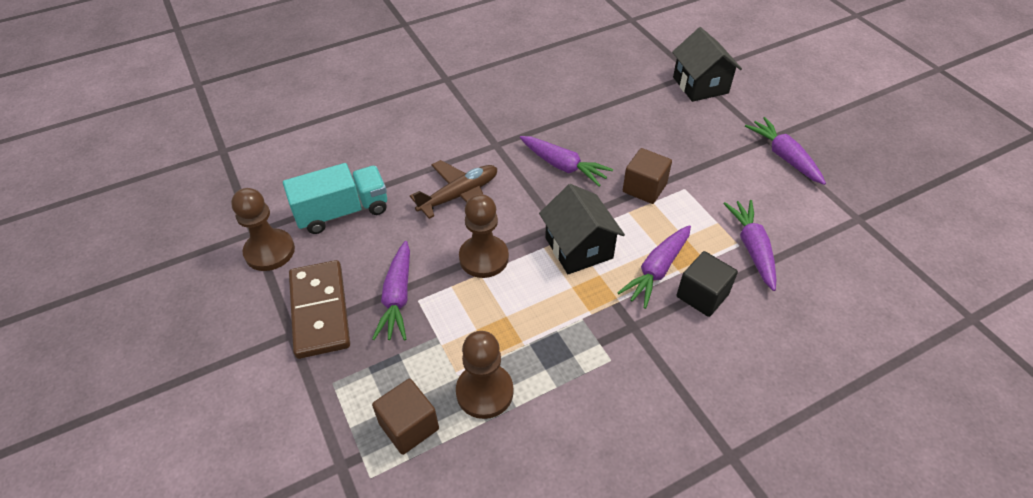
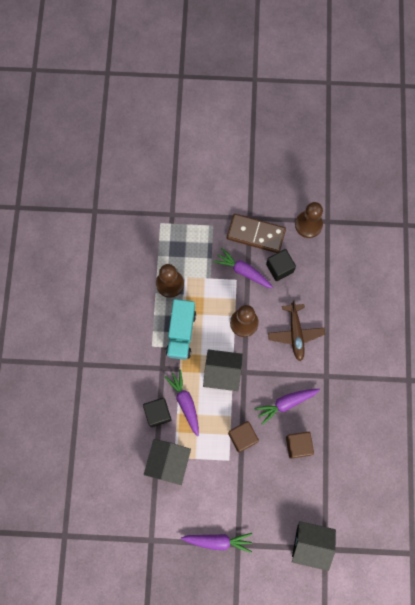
camera: 120 degrees right, 25 degrees up
(342, 212) = (317, 269): turquoise truck -> turquoise truck (181, 333)
(366, 254) = (279, 268): none -> black cube
(409, 426) = (173, 246): brown cube -> brown cube (298, 445)
(752, 248) = (168, 462): purple carrot -> black house

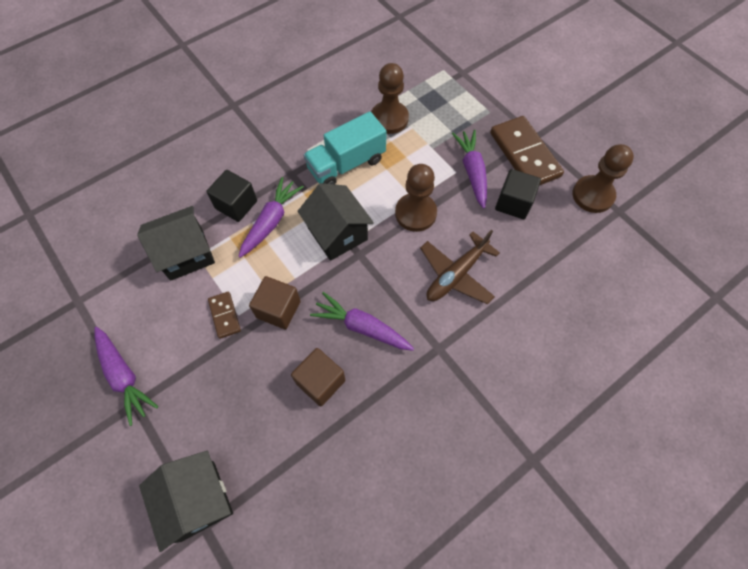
camera: 50 degrees right, 10 degrees down
(224, 467) = (224, 315): none -> brown domino

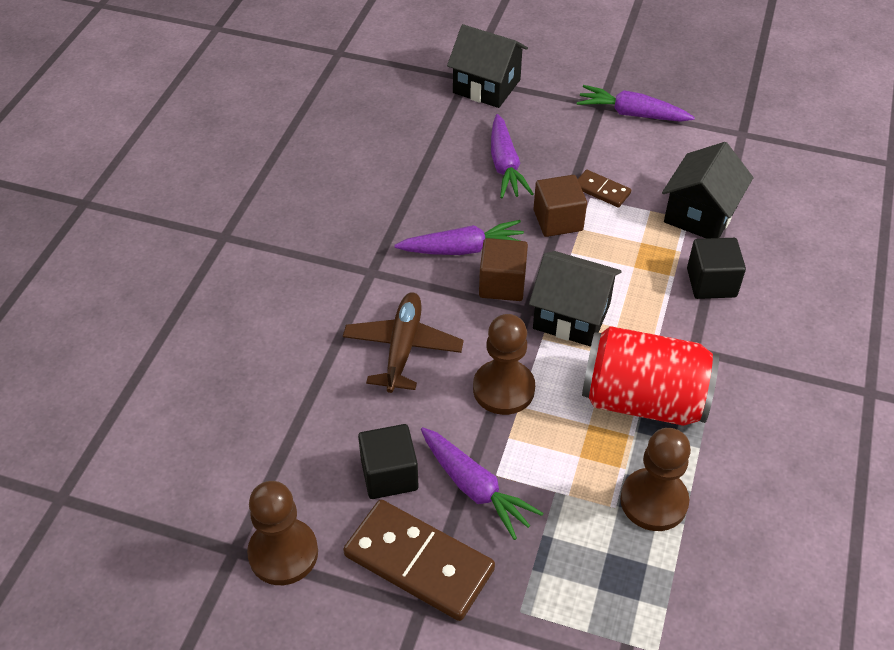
camera: 145 degrees right, 15 degrees down
(271, 222) = (655, 287): purple carrot -> purple carrot (505, 165)
(320, 381) = (462, 192): brown cube -> brown cube (502, 284)
(346, 164) = (643, 400): turquoise truck -> red can

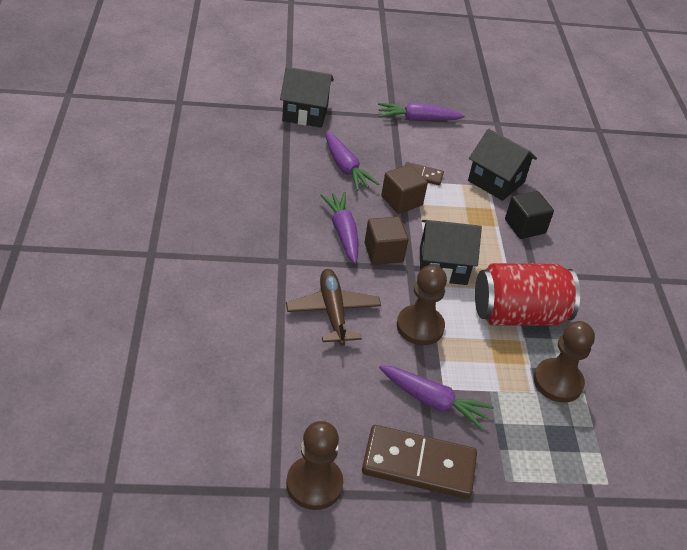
camera: 25 degrees left, 5 degrees down
(389, 475) = (367, 406): black cube -> none
(462, 249) = (343, 232): purple carrot -> purple carrot turned 75 degrees counterclockwise
(700, 214) = (496, 181): black house -> black house turned 60 degrees counterclockwise

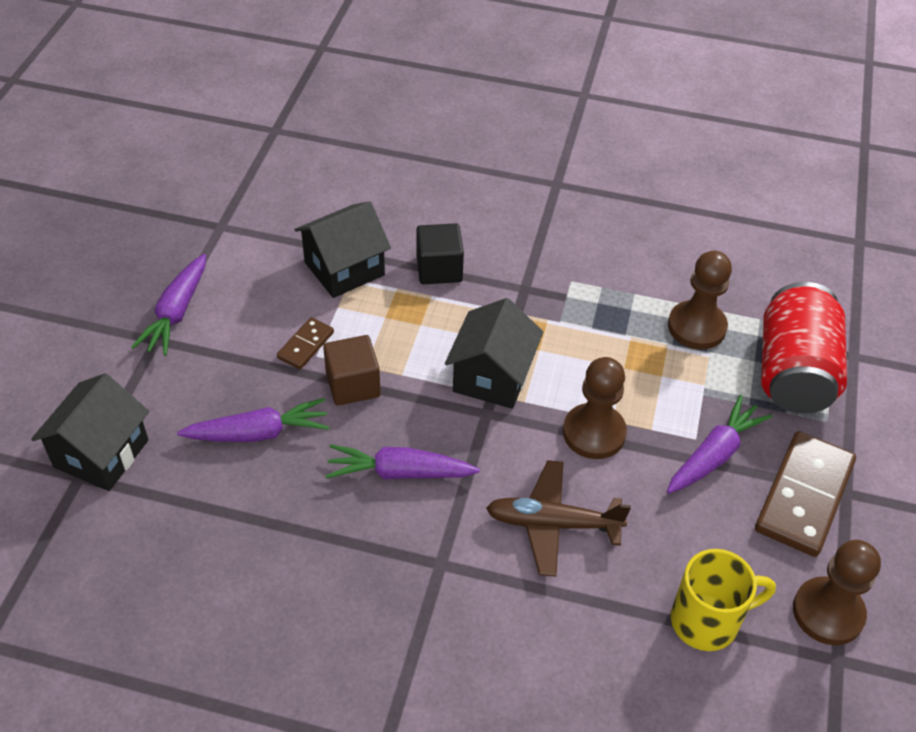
camera: 70 degrees left, 5 degrees up
(283, 406) = (707, 621): none -> yellow mug
(383, 252) = (452, 435): brown cube -> none
(518, 314) = (589, 327): red can -> red can (793, 372)

